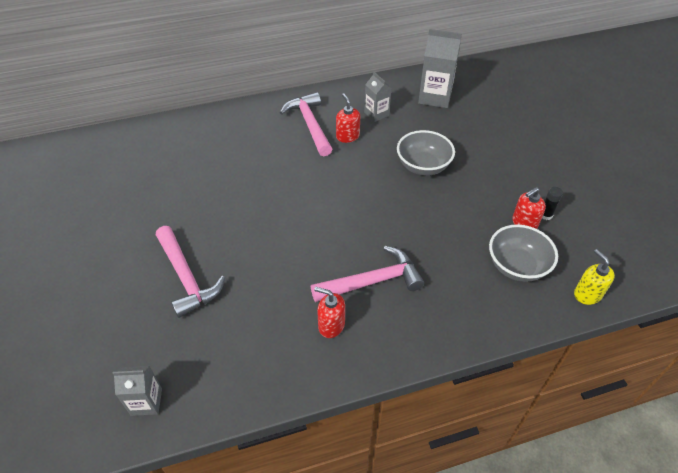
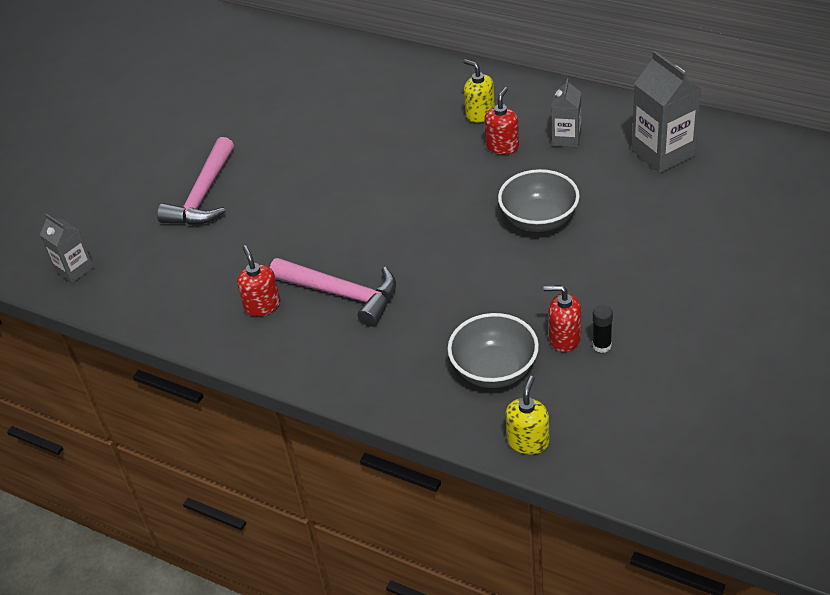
camera: 50 degrees right, 5 degrees down
(310, 125) = (480, 114): pink hammer -> yellow soap dispenser

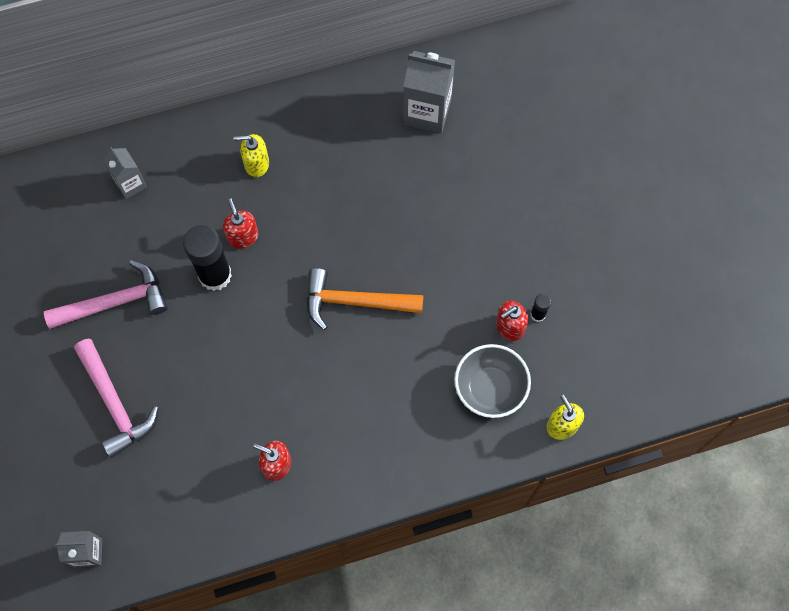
camera: 50 degrees left, 25 degrees up
(341, 294) = (324, 409): pink hammer -> pink hammer (115, 302)
(366, 162) = (215, 275): none -> black glue stick
(452, 241) = (355, 302): none -> orange hammer
(502, 146) = (305, 185): red soap dispenser -> red soap dispenser (243, 236)
(539, 220) = (398, 237): grey bowl -> none
(566, 138) = (345, 144): grey carton -> grey carton (130, 184)

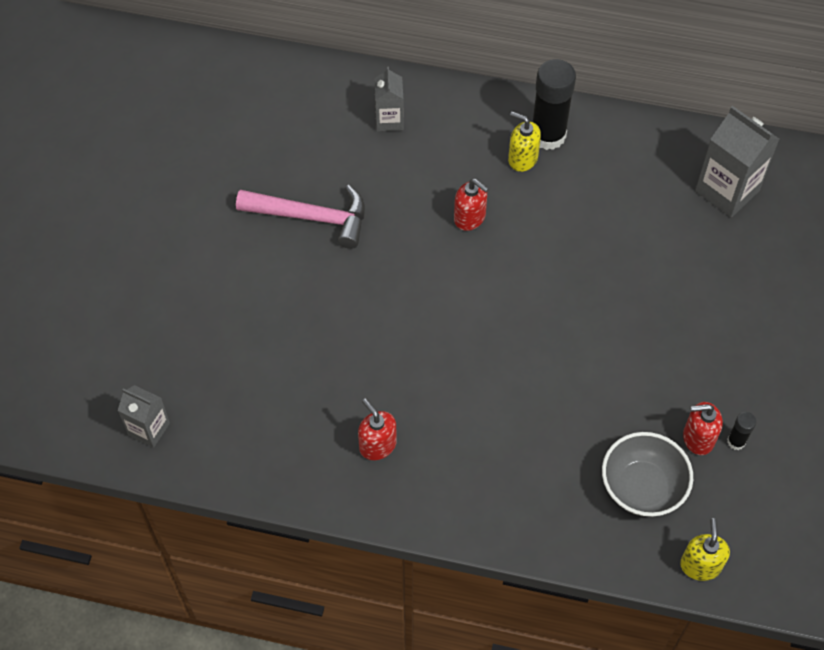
camera: 30 degrees right, 10 degrees down
(115, 403) = (256, 307): pink hammer -> none
(215, 275) = (421, 240): black glue stick -> black glue stick (548, 135)
(243, 236) = (470, 218): red soap dispenser -> red soap dispenser turned 120 degrees clockwise
(355, 302) = (548, 333): orange hammer -> none

